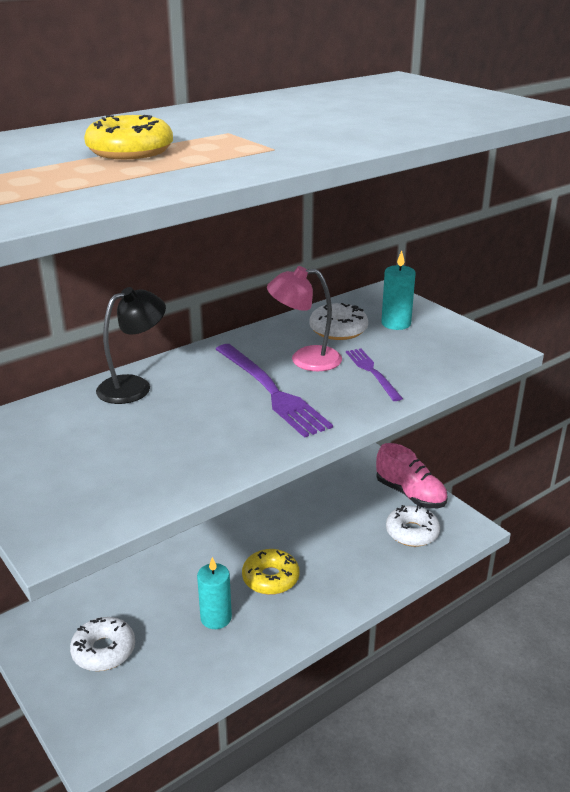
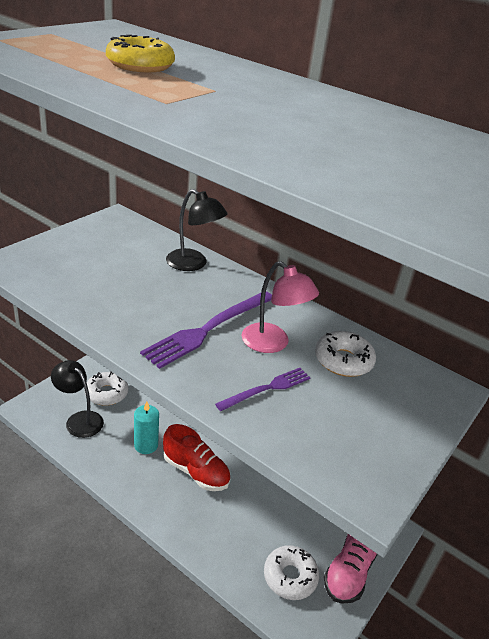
camera: 70 degrees right, 5 degrees up
(144, 684) = (79, 420): none -> black lamp
(270, 578) = (196, 471): yellow donut -> red shoe
(305, 359) = (272, 344): pink lamp -> pink lamp turned 150 degrees clockwise
(396, 323) = (383, 402): turquoise candle -> none

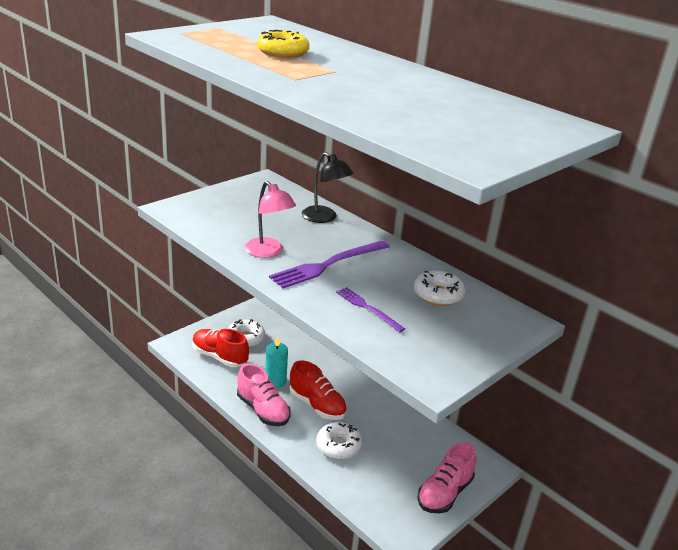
camera: 10 degrees right, 5 degrees down
(79, 420) = (219, 357): black lamp -> red shoe
(136, 485) = (263, 410): none -> pink shoe
(267, 388) = (367, 308): purple fork -> purple fork turned 105 degrees counterclockwise
(272, 344) = (380, 279): pink lamp -> pink lamp (268, 252)
(290, 577) = (388, 491): white donut -> white donut (338, 446)

